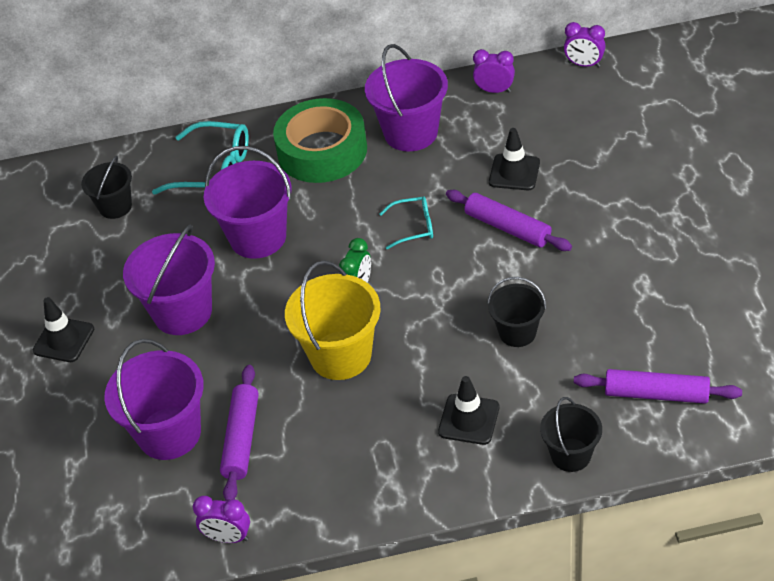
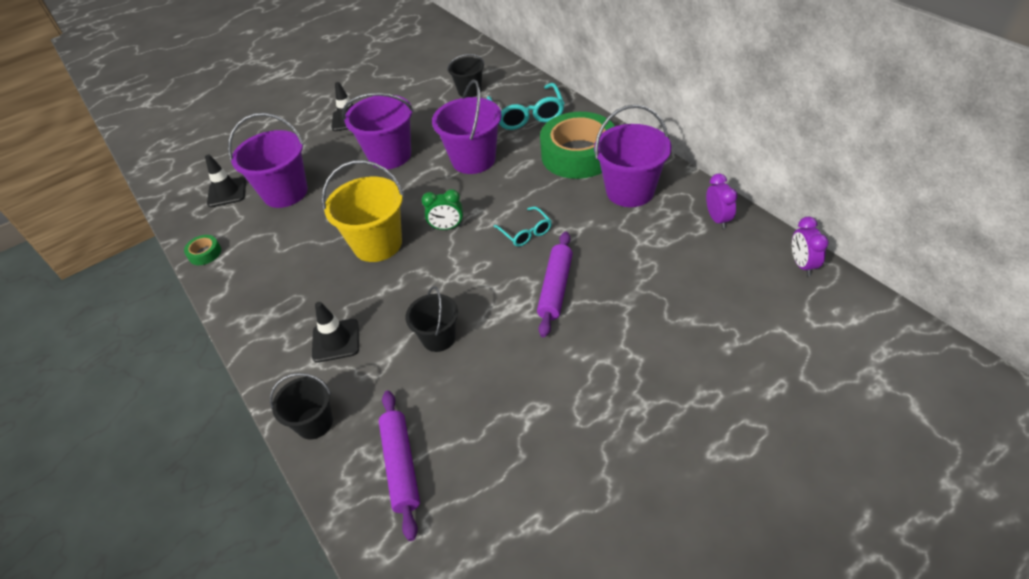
camera: 65 degrees right, 0 degrees up
(228, 537) = (205, 253): purple clock -> green tape
(242, 438) = (288, 226): purple rolling pin -> none
(514, 172) = (624, 268): black traffic cone -> black traffic cone (227, 192)

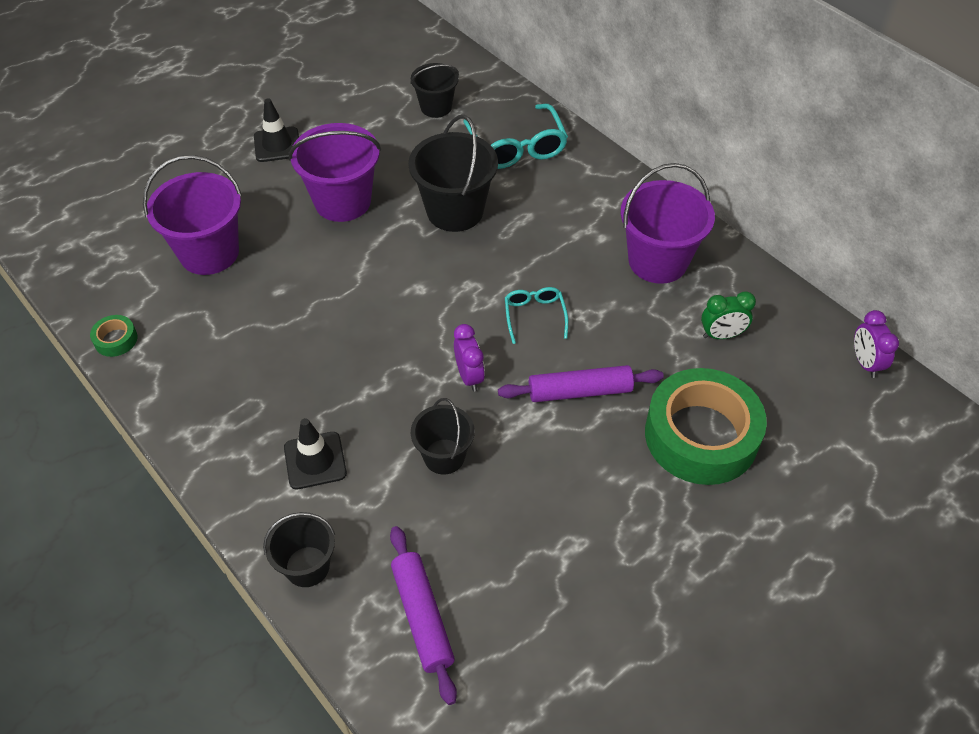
camera: 10 degrees left, 5 degrees up
(227, 192) = (127, 250): black traffic cone -> none
(377, 244) = (347, 329): yellow bucket -> none
(447, 227) = (434, 307): green clock -> green clock (721, 335)
(473, 160) = (455, 211): purple bucket -> black bucket
(526, 232) = (534, 316): turquoise glasses -> turquoise glasses turned 150 degrees counterclockwise
(556, 288) = (580, 391): purple rolling pin -> purple rolling pin turned 75 degrees clockwise
(578, 154) = (589, 207): green tape -> green tape (701, 435)
(717, 219) = (765, 302): purple clock -> purple clock (469, 376)

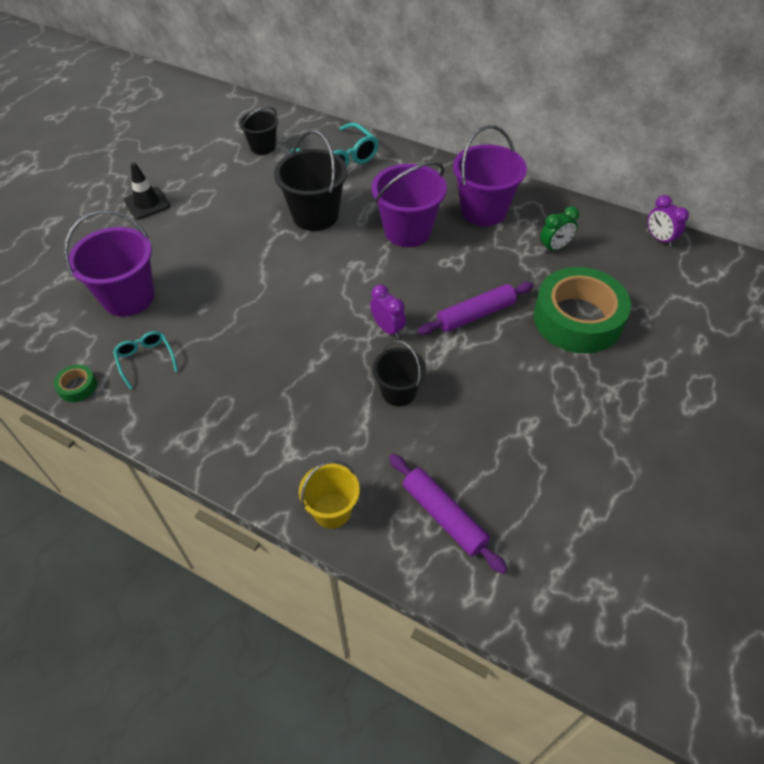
camera: 20 degrees left, 0 degrees up
(307, 566) = (332, 510): black bucket -> yellow bucket
(315, 460) = (297, 427): black traffic cone -> none
(342, 201) = (222, 231): purple bucket -> purple bucket (407, 231)
(534, 316) = (414, 272): turquoise glasses -> turquoise glasses (146, 360)

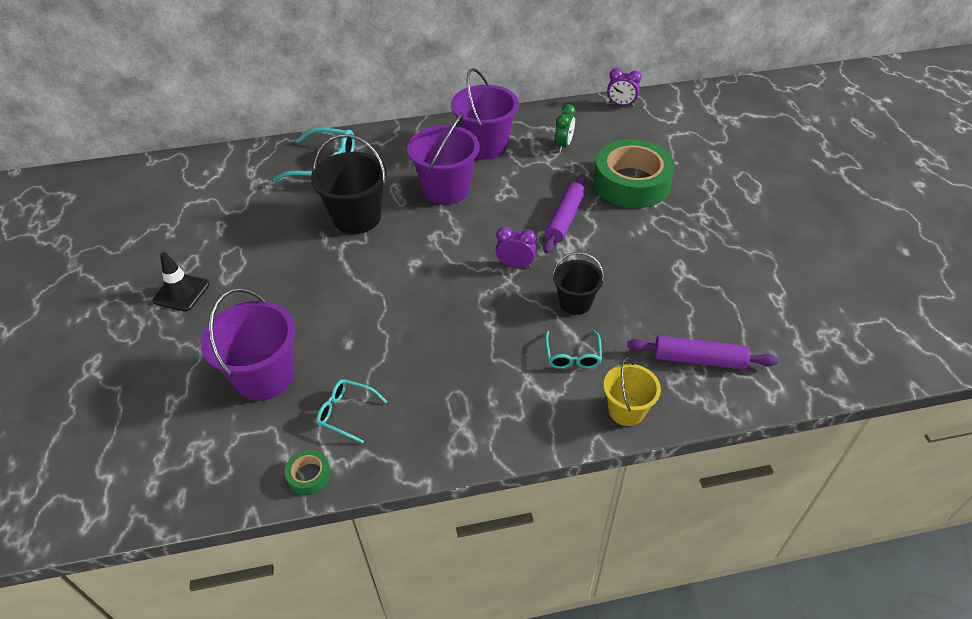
camera: 40 degrees left, 5 degrees down
(263, 147) = (240, 189): black bucket -> none
(344, 434) = (572, 356): none -> turquoise glasses

